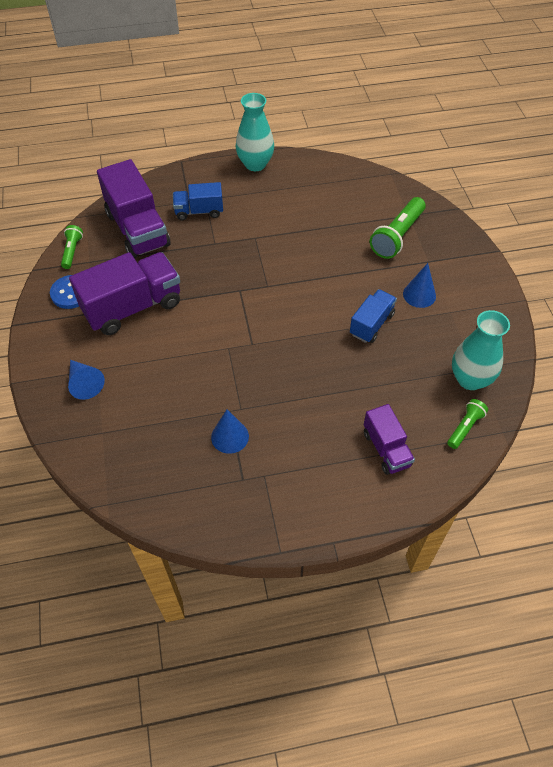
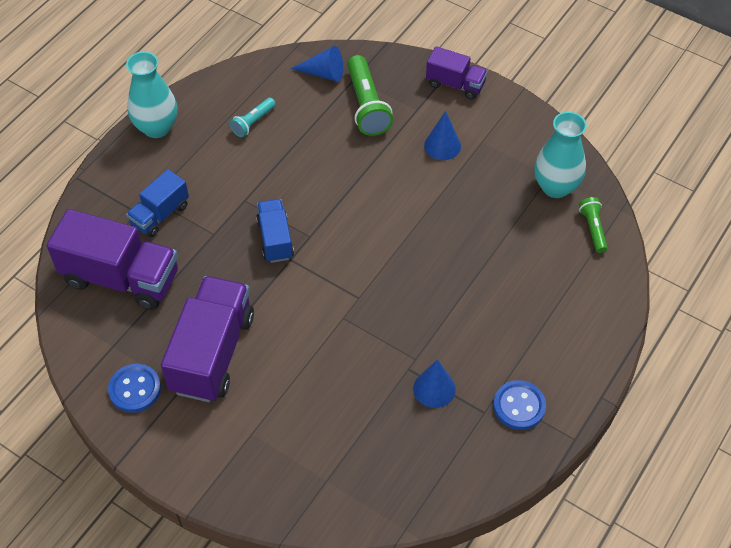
camera: 45 degrees left, 0 degrees up
(72, 251) = (82, 350): green flashlight -> none
(84, 383) = (257, 455): blue cone -> blue cone (323, 73)
(269, 496) = (519, 406): none -> blue button
(313, 198) = (253, 122): none -> turquoise flashlight
(371, 324) = (434, 201): blue truck -> blue truck (275, 239)
(386, 449) = (558, 294): purple truck -> purple truck (455, 84)

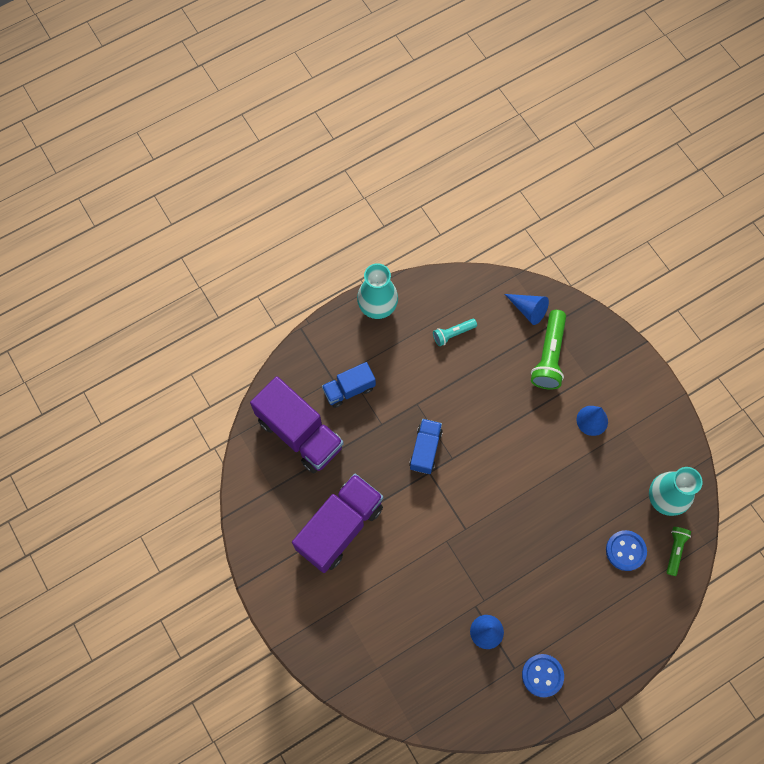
camera: 25 degrees right, 15 degrees up
(135, 389) = (274, 532): blue button -> blue button (625, 551)
(455, 84) = (630, 366): purple truck -> none

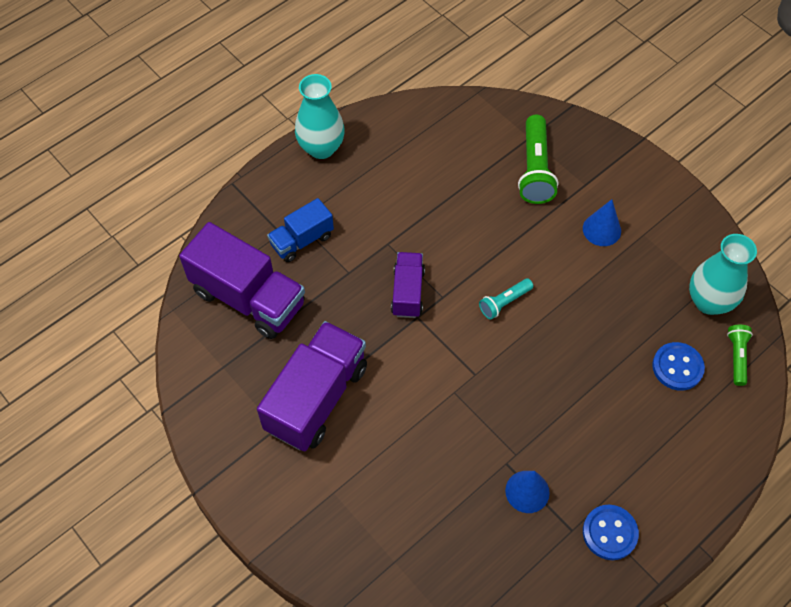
camera: 10 degrees left, 10 degrees down
(425, 449) = (407, 292): blue truck -> purple truck
(453, 334) = (416, 163): turquoise flashlight -> turquoise flashlight (504, 302)
(528, 310) = (500, 125): blue cone -> none

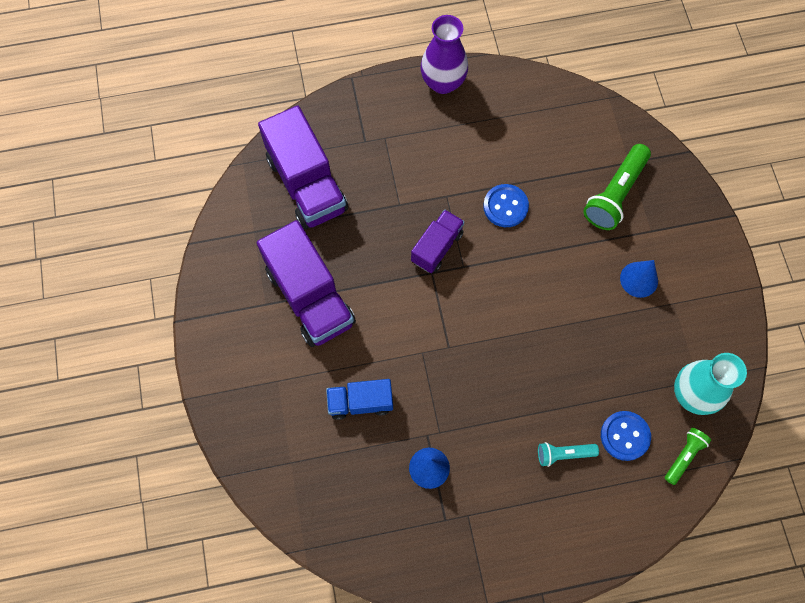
camera: 30 degrees right, 10 degrees up
(302, 240) = (378, 157): blue truck -> blue truck (360, 402)
(316, 398) = (310, 297): purple truck -> purple truck turned 90 degrees clockwise
(321, 148) = (443, 82): turquoise vase -> purple vase
(504, 302) = (512, 299): turquoise flashlight -> turquoise flashlight (563, 454)
(609, 533) = (474, 540): blue button -> blue button (505, 206)

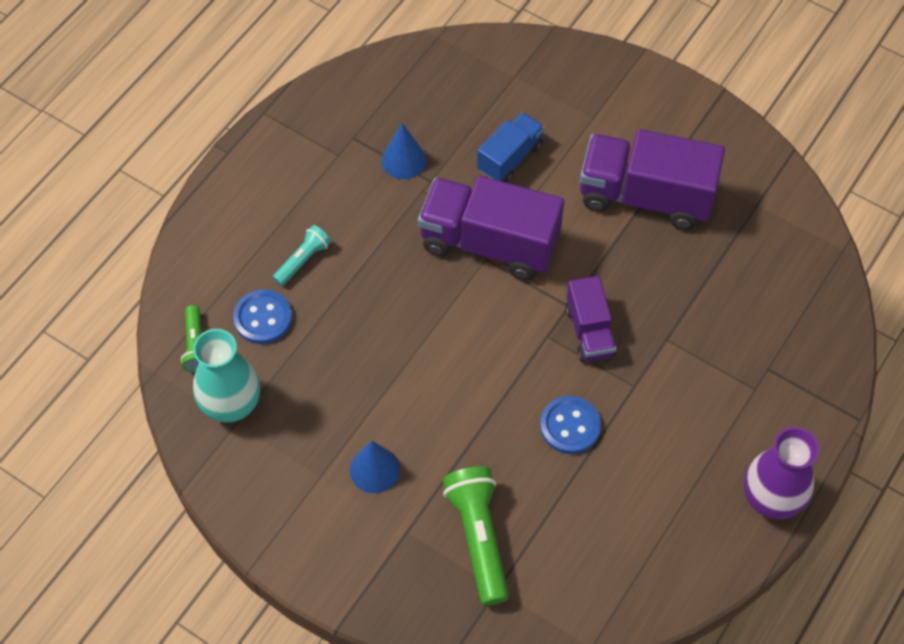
camera: 135 degrees right, 10 degrees down
(307, 184) = (766, 282): purple truck -> purple truck (489, 243)

